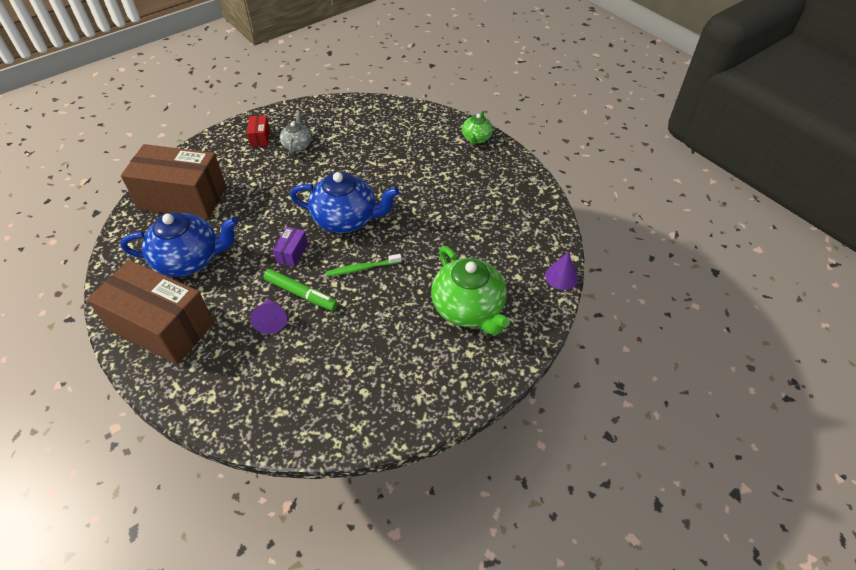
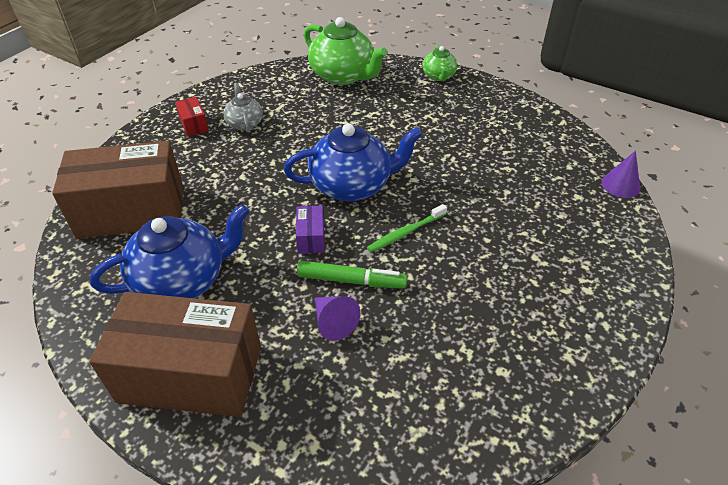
camera: 20 degrees left, 5 degrees down
(468, 308) = (552, 243): green teapot -> green teapot (343, 76)

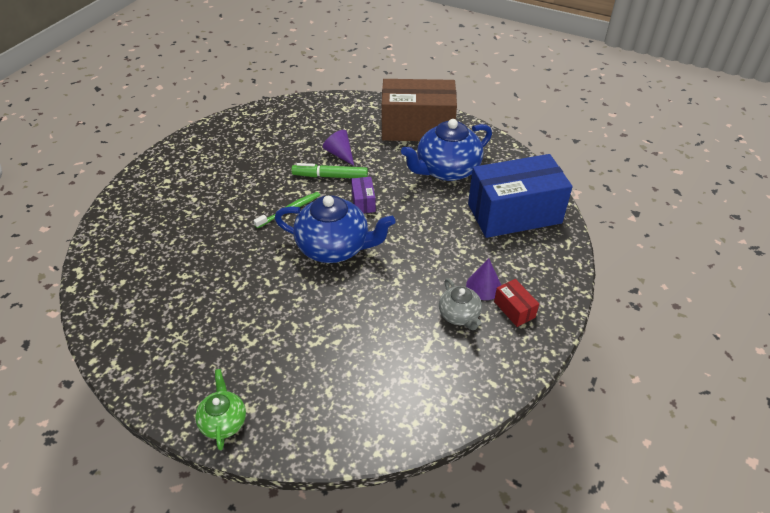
camera: 175 degrees right, 0 degrees up
(131, 211) = (514, 213): brown box -> blue box
(343, 76) = (358, 412): green teapot -> none
(352, 186) = (334, 247): blue teapot -> blue teapot turned 150 degrees counterclockwise
(620, 185) = (85, 264): purple cone -> purple cone (483, 286)

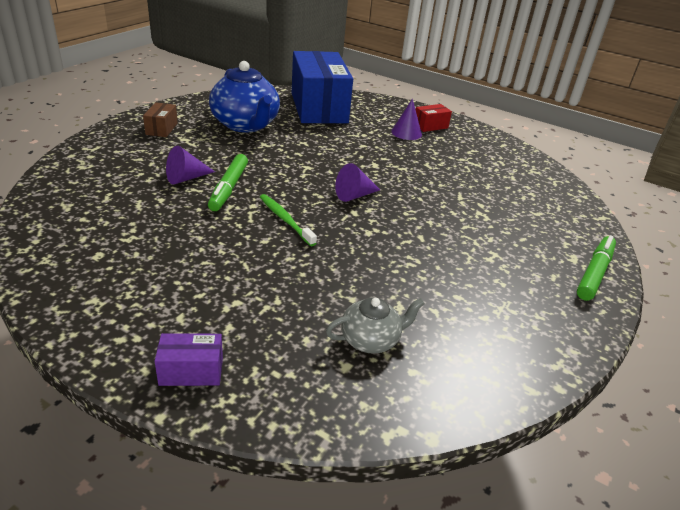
camera: 90 degrees left, 10 degrees down
(223, 421) = (594, 273): green teapot -> green marker
(334, 247) = (354, 195): blue teapot -> purple cone
(363, 202) = (283, 172): purple box -> purple box (191, 371)
(417, 128) = (161, 129): brown box -> brown box, size x0.40
(459, 315) = (440, 147): grey teapot -> grey teapot (371, 340)

